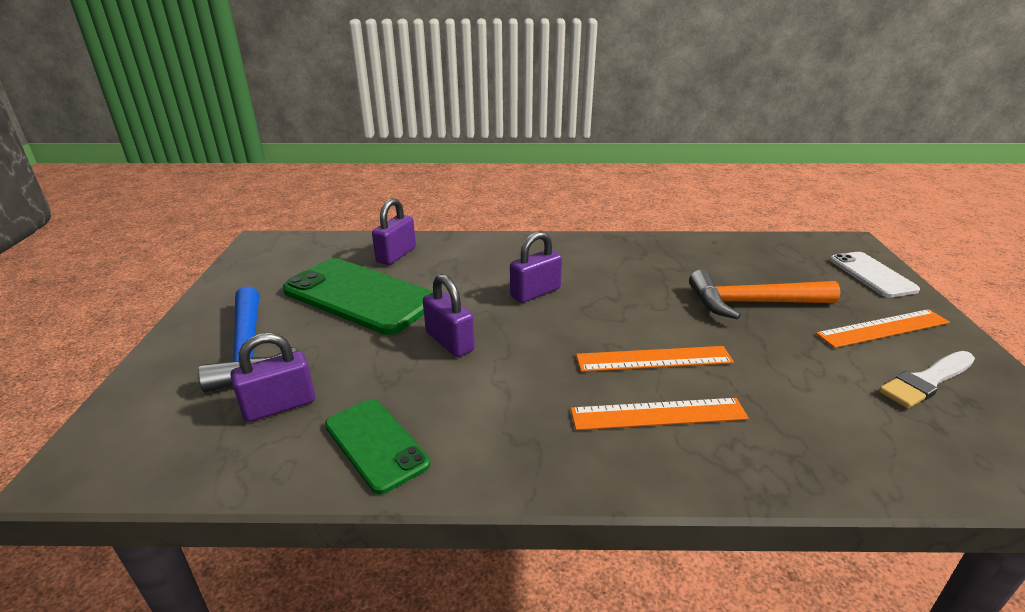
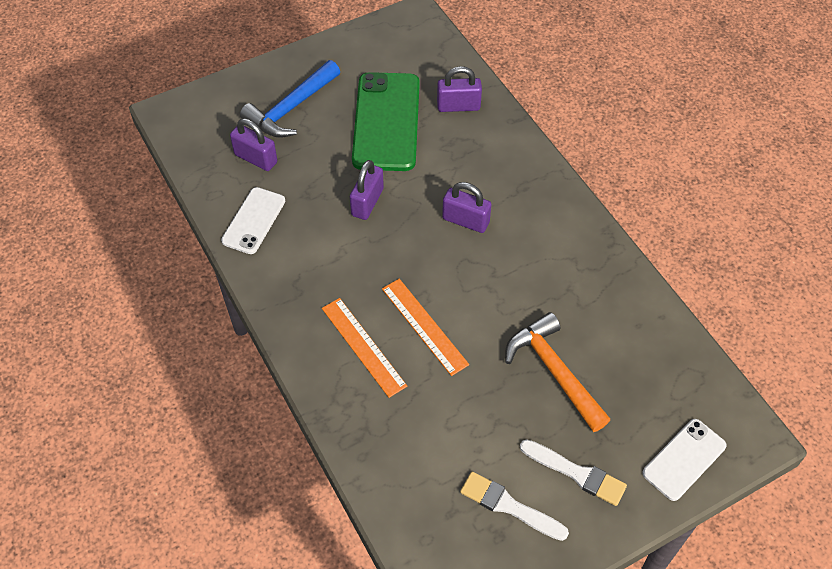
camera: 60 degrees right, 25 degrees up
(376, 444) = (254, 221): green phone -> white phone
(883, 328) = (576, 473): orange ruler -> white brush

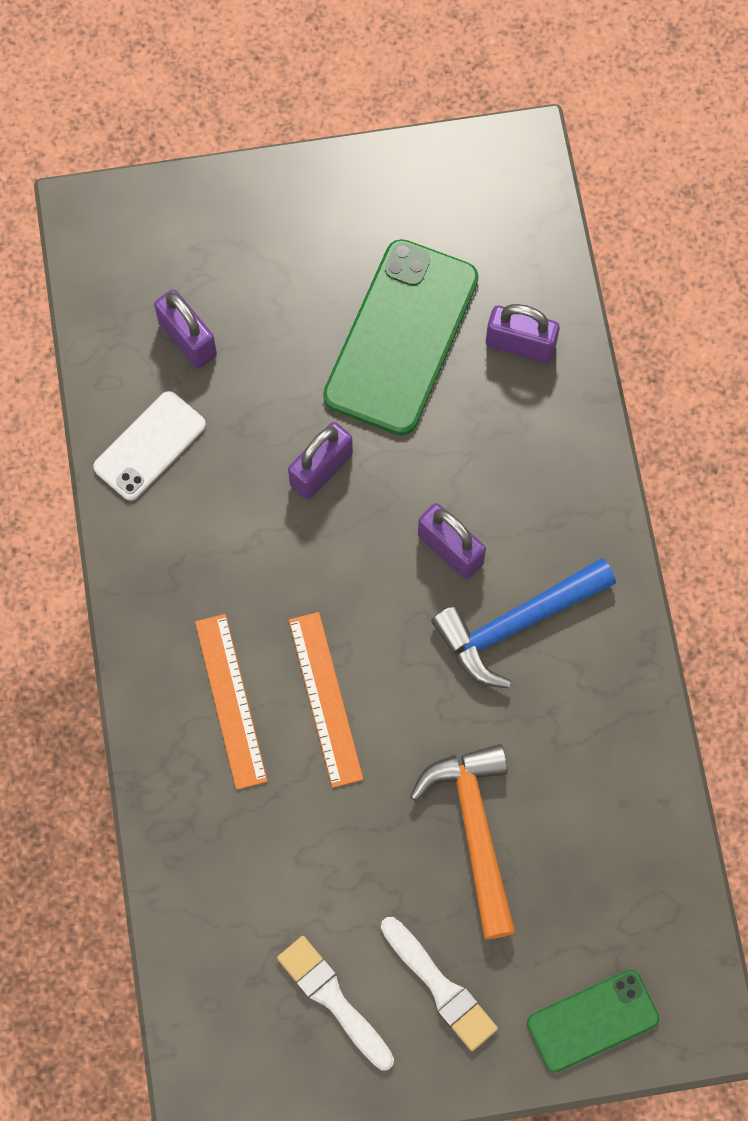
camera: 20 degrees right, 15 degrees up
(290, 108) = (268, 266): blue hammer -> blue hammer (515, 624)
(684, 459) = (592, 1020): white phone -> green phone

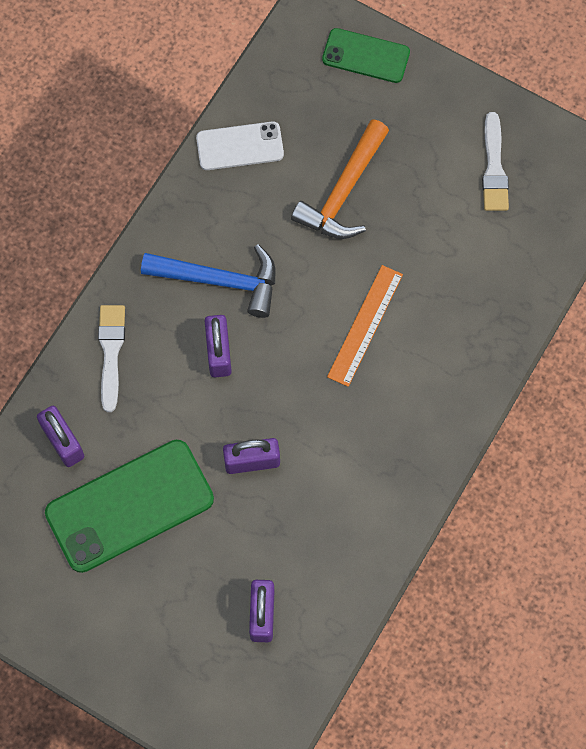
camera: 140 degrees left, 0 degrees up
(150, 446) = (343, 561): white phone -> white phone (240, 146)
(230, 700) = (420, 367): orange ruler -> none
(440, 987) = (431, 131): white brush -> white brush (111, 352)

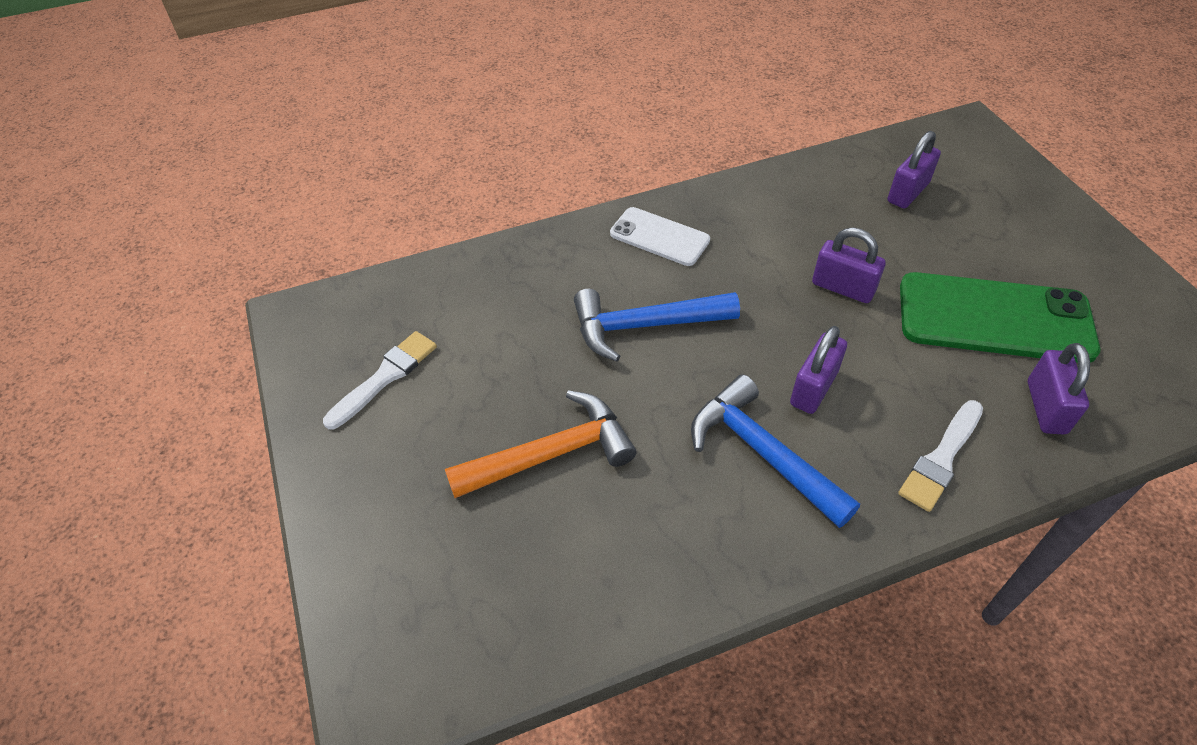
camera: 140 degrees left, 20 degrees down
(240, 146) = (623, 587): white phone -> white phone (659, 237)
(365, 325) = (644, 326): orange ruler -> blue hammer
(366, 56) = (375, 589): green phone -> none

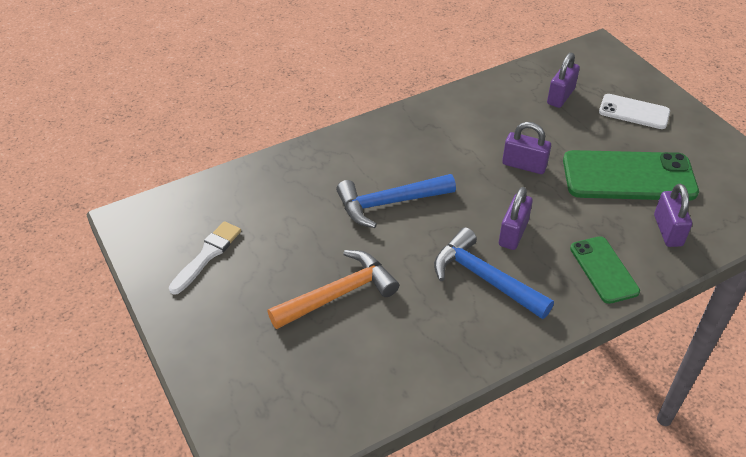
camera: 10 degrees left, 5 degrees down
(659, 237) = (389, 141): white phone -> white phone (634, 112)
(941, 459) = (603, 270): white brush -> green phone

